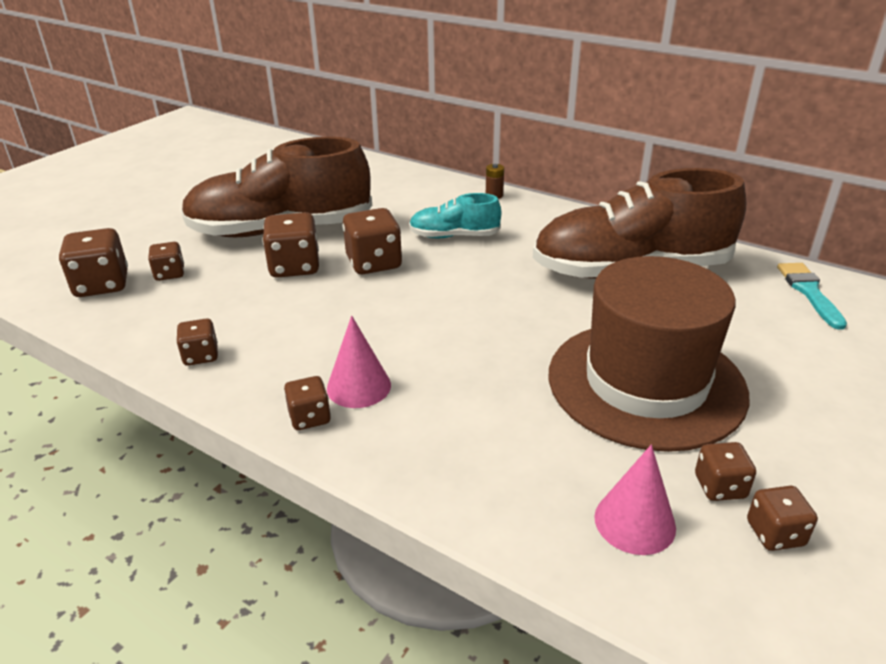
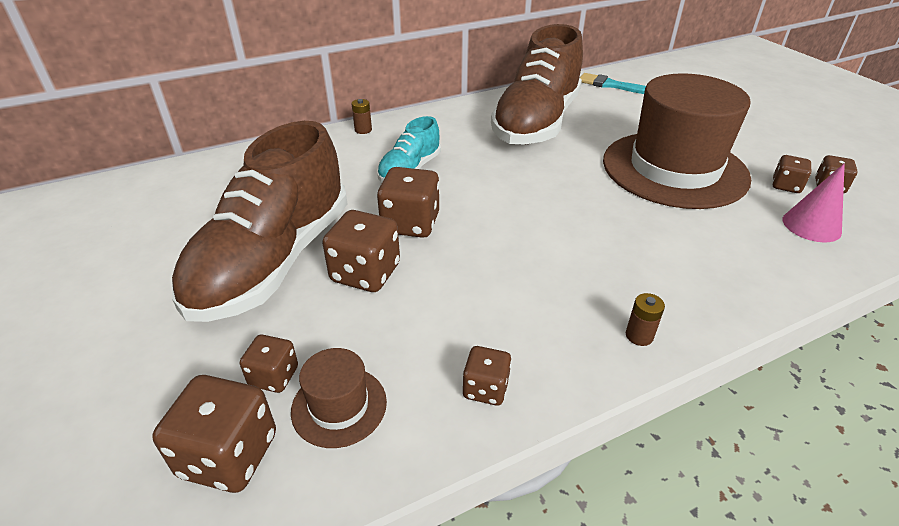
camera: 60 degrees left, 5 degrees up
(156, 305) = (339, 406): none -> brown hat
(309, 417) = (639, 336): brown dice -> brown battery
(359, 386) = (608, 293): pink cone -> none

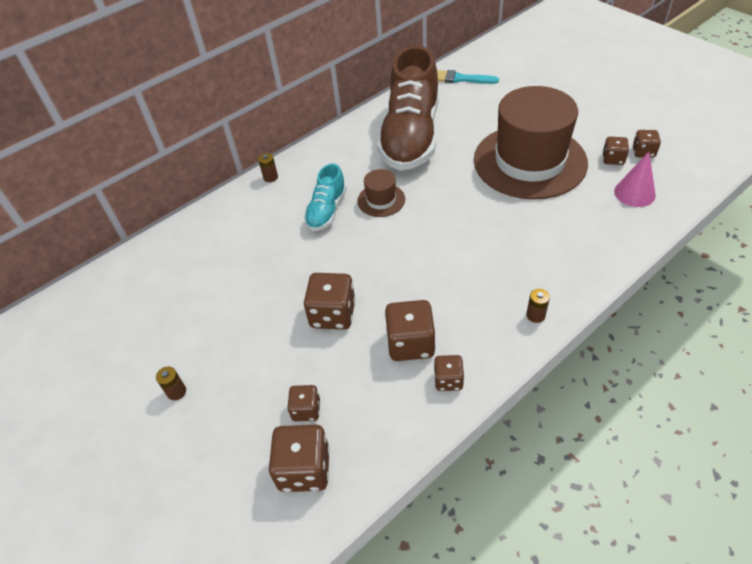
camera: 10 degrees left, 10 degrees up
(129, 313) = (176, 392): none -> brown battery
(274, 261) = (260, 321): brown shoe -> none
(339, 406) = (359, 418): brown hat -> brown hat (381, 200)
(410, 224) = (348, 262): brown dice -> brown dice (410, 343)

